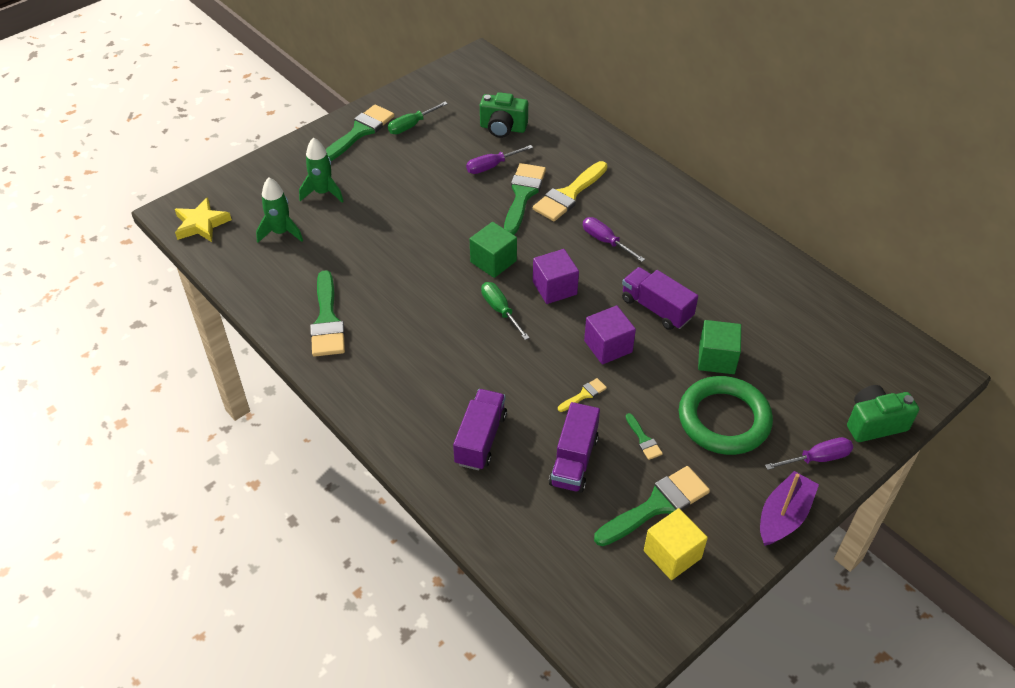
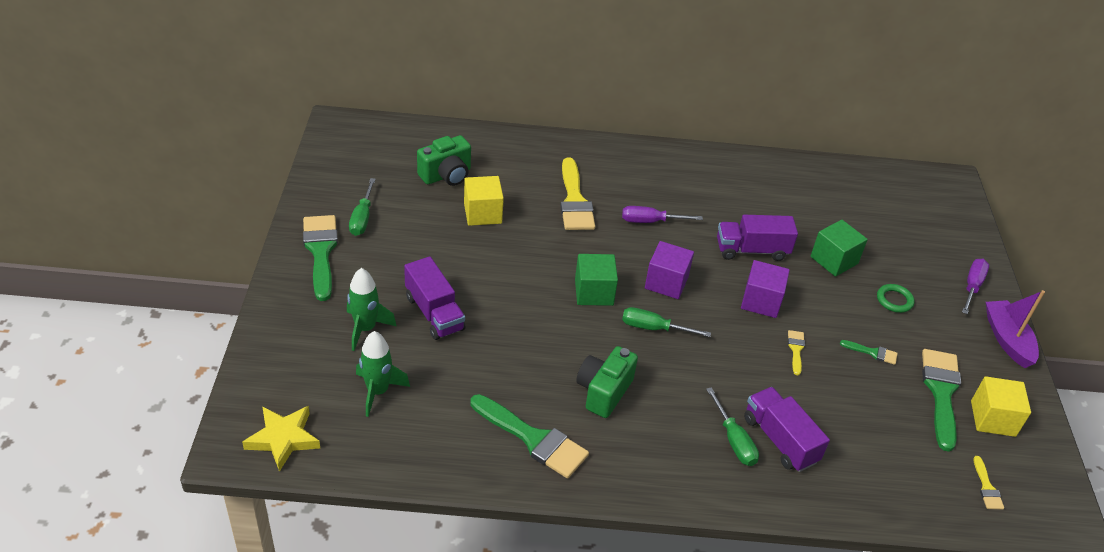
camera: 50 degrees left, 5 degrees down
(449, 415) = (734, 440): none -> green screwdriver
(492, 166) = (482, 213): purple screwdriver -> yellow cube
(523, 195) = (540, 222): green brush -> none
(574, 460) = (856, 404): purple truck -> purple truck (434, 313)
(588, 589) = (987, 487): none -> yellow brush
(724, 419) = (894, 300): green ring -> green ring, size x0.43
(874, 423) = (966, 239): green camera -> green camera (603, 391)

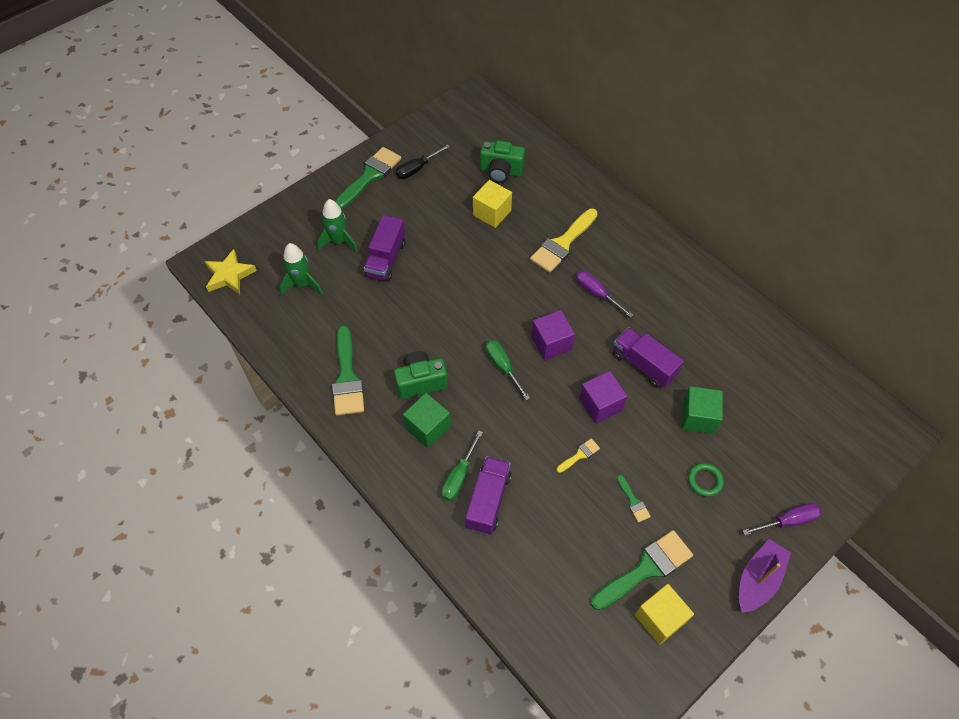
camera: 50 degrees right, 15 degrees up
(362, 218) = (417, 169): green screwdriver -> black screwdriver
(594, 292) = (495, 315): green cube -> green cube (428, 427)
(987, 487) = (586, 654): yellow brush -> none

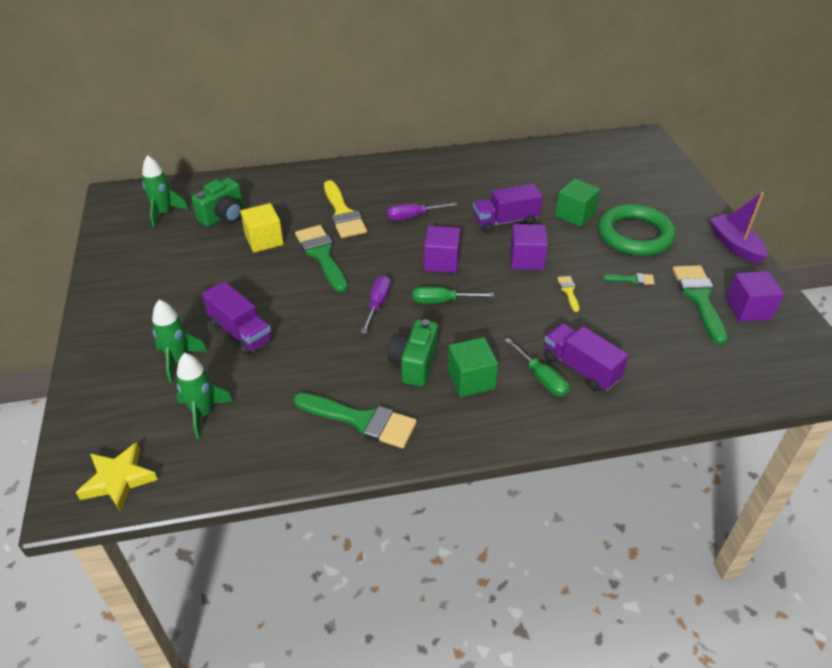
camera: 60 degrees left, 15 degrees down
(370, 176) = (121, 303): green brush -> green brush (321, 255)
(417, 169) = (154, 266): black screwdriver -> none
(477, 135) = (164, 213): none -> green rocket
(660, 618) = (748, 309): yellow cube -> purple cube
(705, 480) = (634, 235): green ring -> green ring, size x2.34
(788, 521) = (691, 211): purple screwdriver -> purple screwdriver (377, 304)

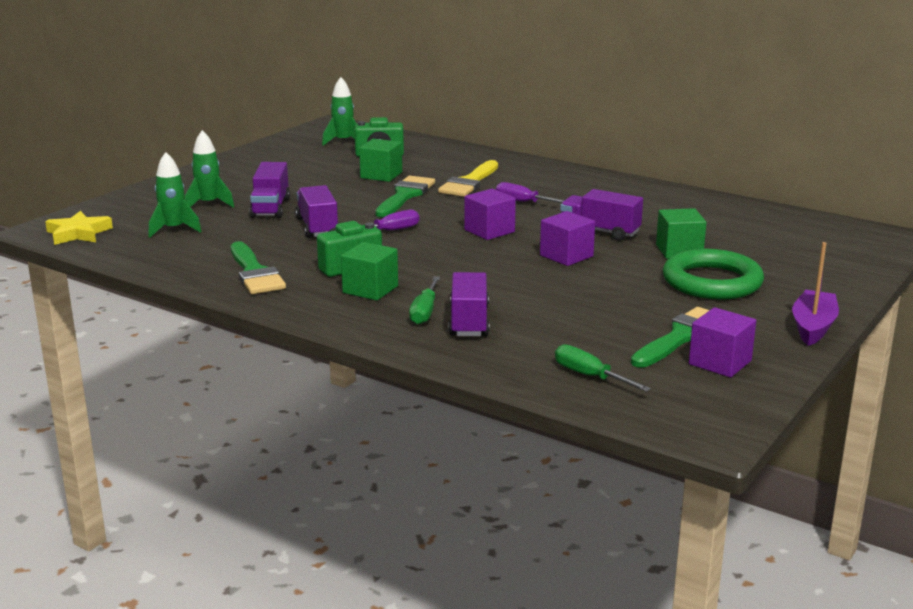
camera: 45 degrees right, 20 degrees down
(264, 240) = (381, 175): yellow cube -> green cube
(317, 333) = (317, 227): none -> purple truck
(442, 301) = (441, 248): green screwdriver -> green screwdriver (590, 376)
(568, 291) = (561, 284): yellow brush -> none
(632, 279) = (640, 302): green brush -> none

